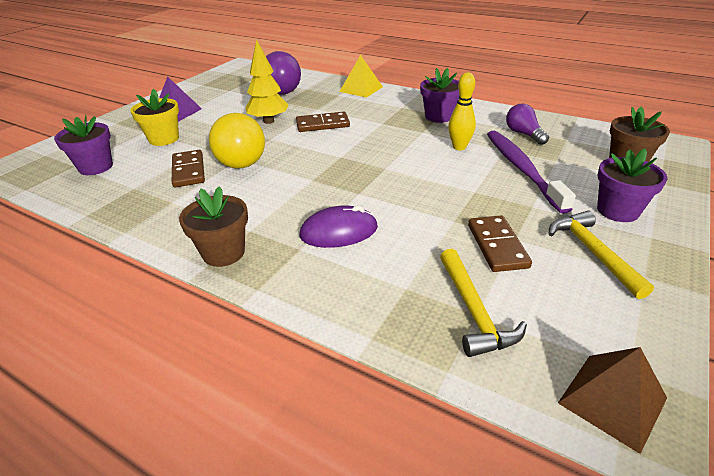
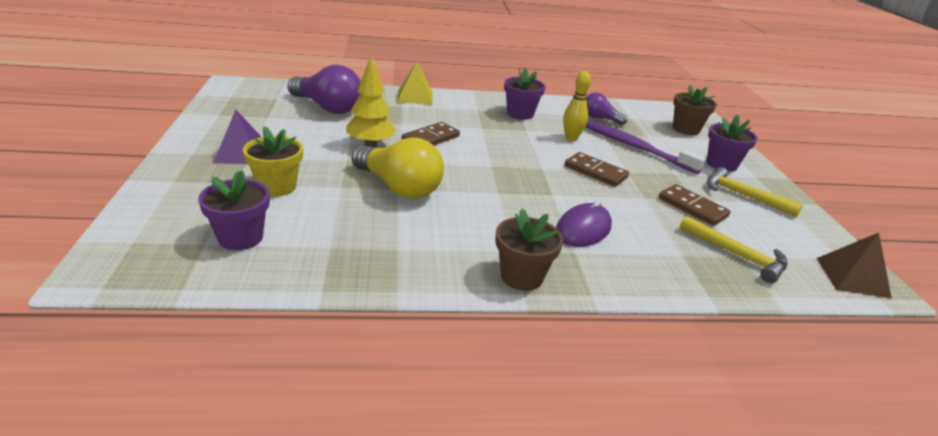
camera: 40 degrees left, 5 degrees down
(188, 171) = (365, 213): brown domino -> brown domino (595, 172)

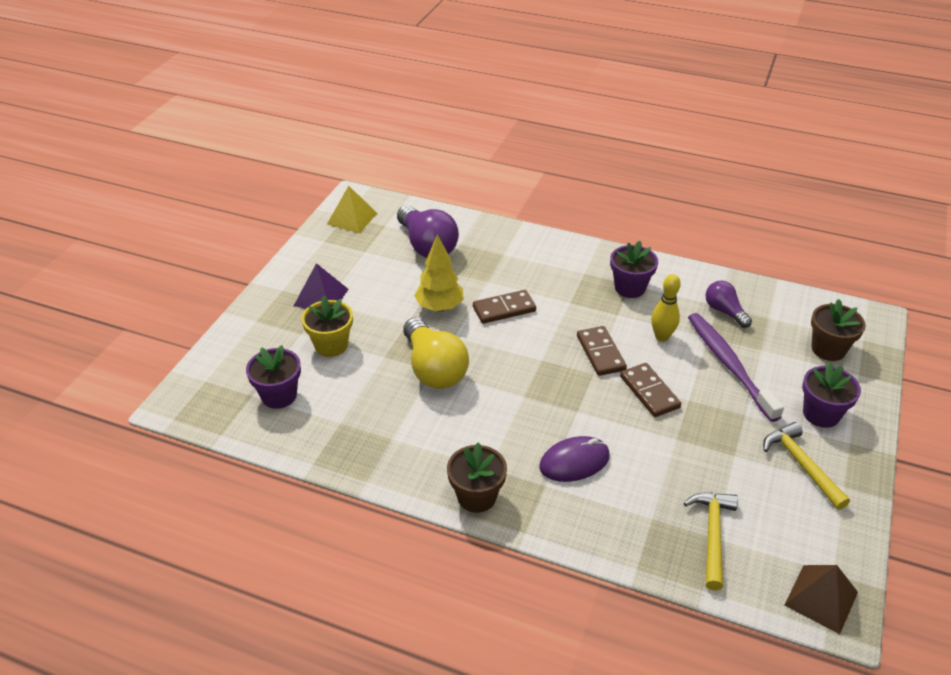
camera: 30 degrees right, 10 degrees up
(415, 96) = (527, 241): yellow pyramid -> yellow pyramid (352, 218)
(692, 207) = (720, 465): brown domino -> brown domino (600, 353)
(737, 255) = (712, 535): yellow hammer -> yellow hammer turned 150 degrees counterclockwise

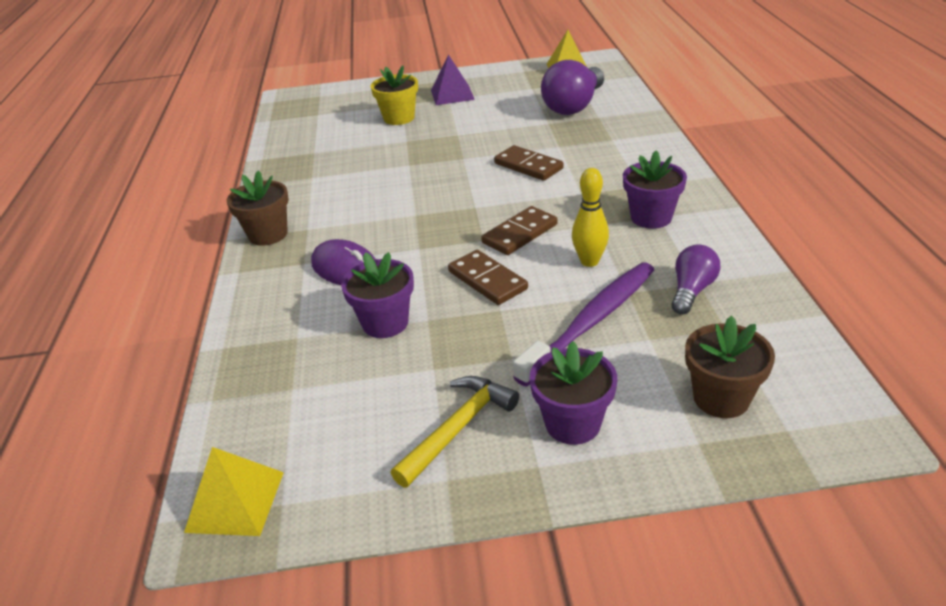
camera: 65 degrees right, 5 degrees down
(279, 395) = (325, 122): purple flower pot -> purple flower pot (385, 323)
(434, 368) = (411, 164): yellow light bulb -> none
(440, 307) = (495, 139): yellow tree -> none
(649, 392) = (487, 280): brown domino -> brown domino turned 75 degrees counterclockwise
(712, 535) = (294, 385): yellow hammer -> none
(821, 598) = (235, 501): brown pyramid -> yellow pyramid

